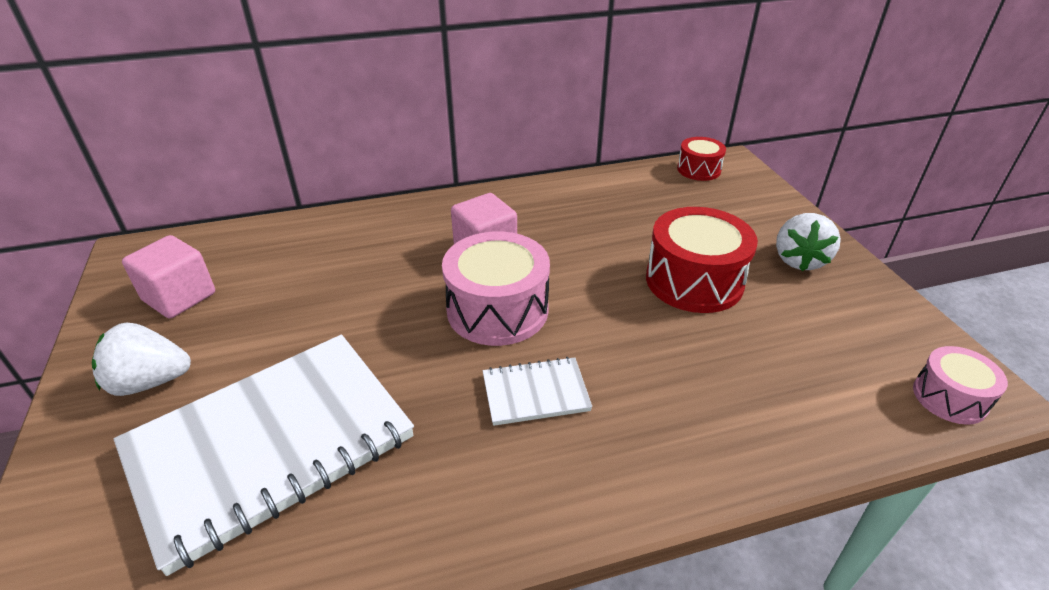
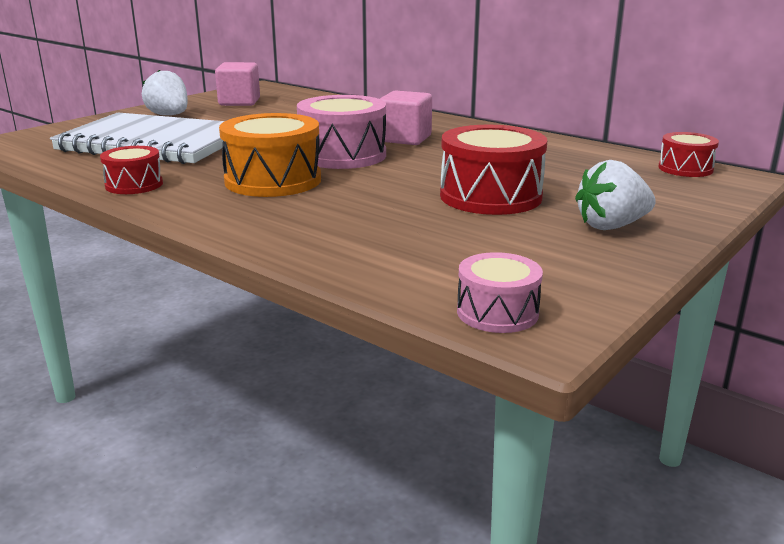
camera: 55 degrees right, 15 degrees down
(440, 526) = (134, 185): none -> red drum
(535, 393) = (273, 180): white notebook -> orange drum

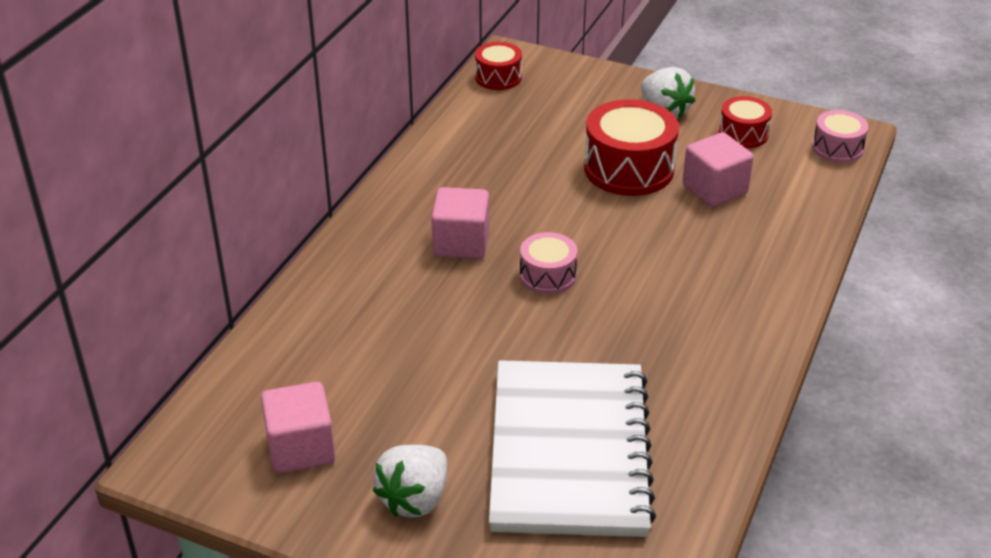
camera: 105 degrees left, 15 degrees up
(134, 185) = (725, 399): red drum -> red drum (743, 134)
(273, 180) = (656, 303): orange drum -> none
(343, 155) = (547, 276): pink drum -> pink drum, size x0.57
(432, 225) = (714, 189): none -> pink cube

